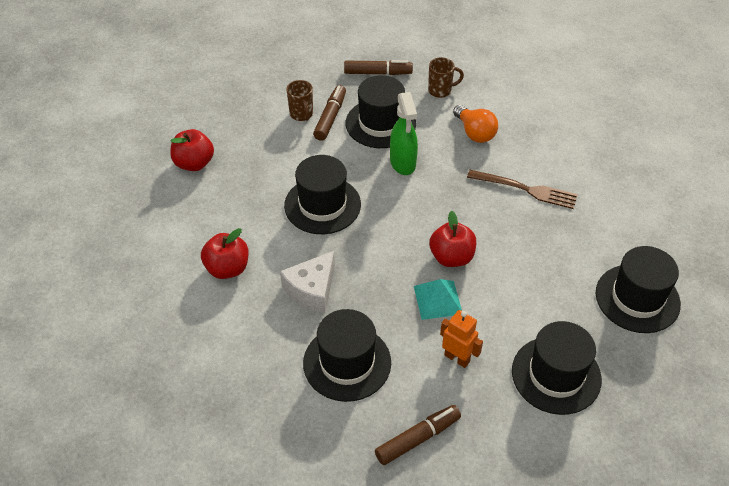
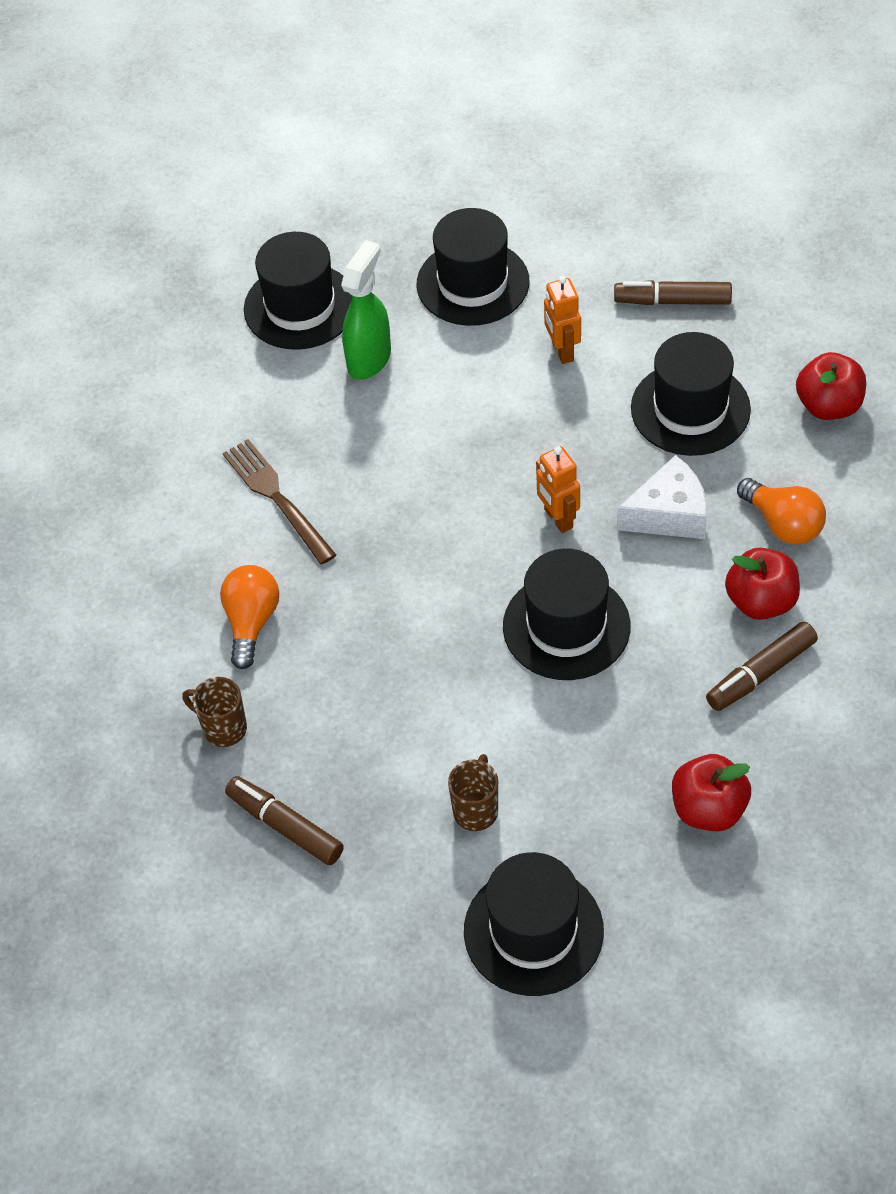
camera: 140 degrees left, 5 degrees up
(241, 318) = (783, 524): none -> orange light bulb
(330, 117) = (435, 777): brown marker -> brown marker (760, 673)
(371, 255) = (558, 519): none -> orange robot
(380, 123) = (370, 719): black hat -> black hat (533, 931)
(403, 163) = (399, 630): green spray bottle -> green spray bottle (369, 359)
(437, 300) = (525, 422): turquoise pyramid -> none
(451, 257) = (461, 462): red apple -> red apple (828, 406)

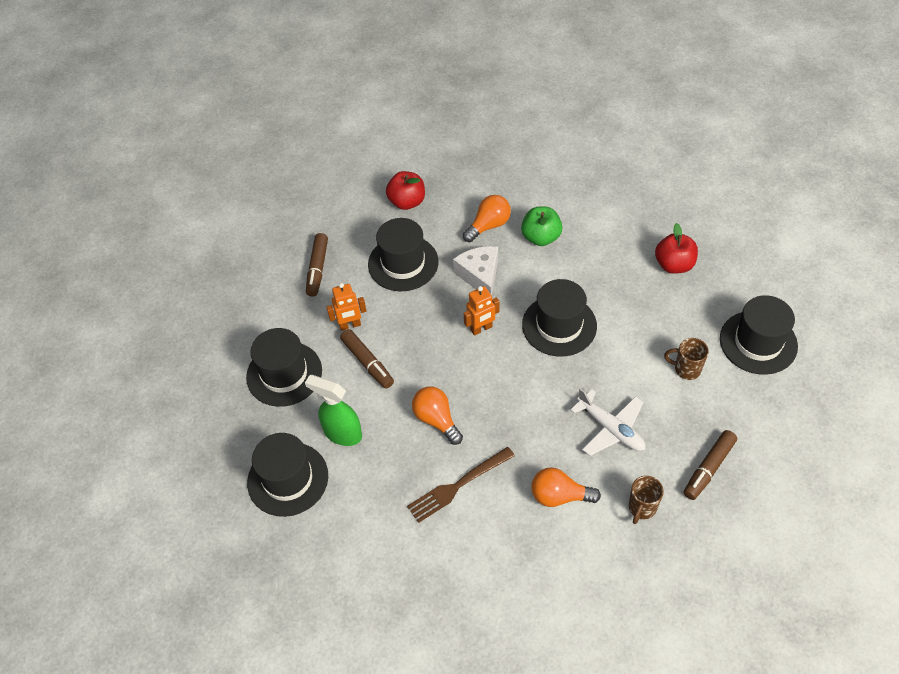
camera: 90 degrees left, 0 degrees up
(364, 693) = (611, 429): none -> white plane
(388, 467) = (436, 420): none -> orange light bulb
(760, 673) = (588, 239): brown marker -> brown marker (367, 363)
(761, 601) = (541, 237): red apple -> green apple

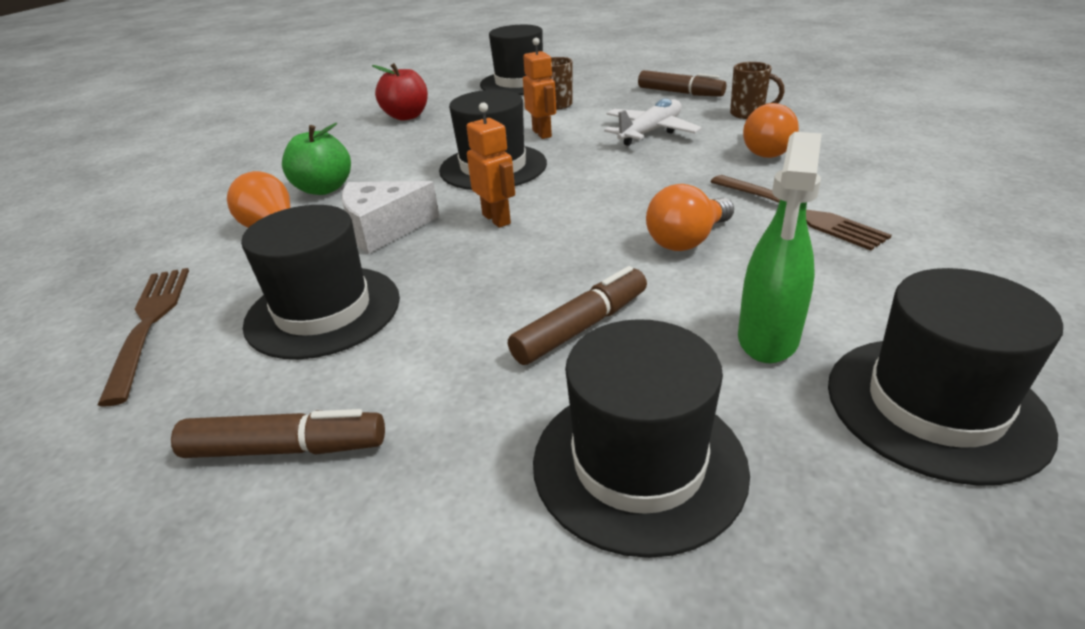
camera: 95 degrees left, 20 degrees down
(350, 325) = (481, 364): orange robot -> orange robot (542, 133)
(407, 202) = (149, 324): red apple -> brown fork

